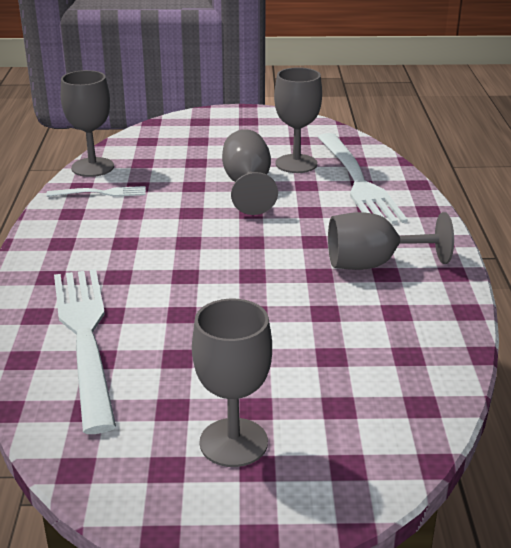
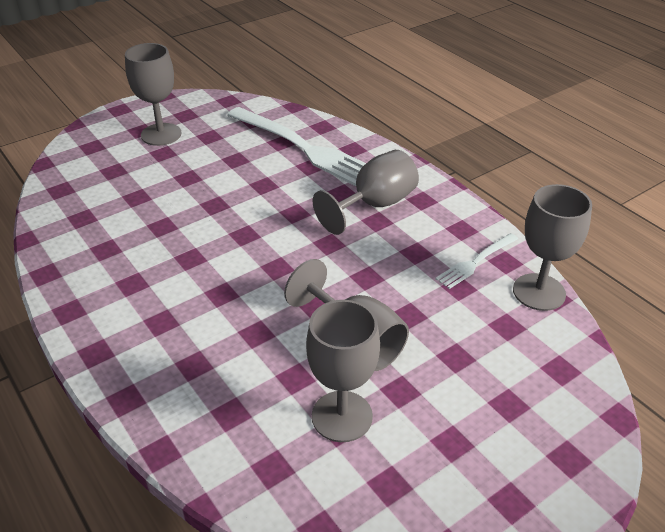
camera: 145 degrees right, 10 degrees up
(359, 182) = (237, 415): white fork -> none
(373, 264) = (149, 289): grey goblet -> grey goblet (374, 205)

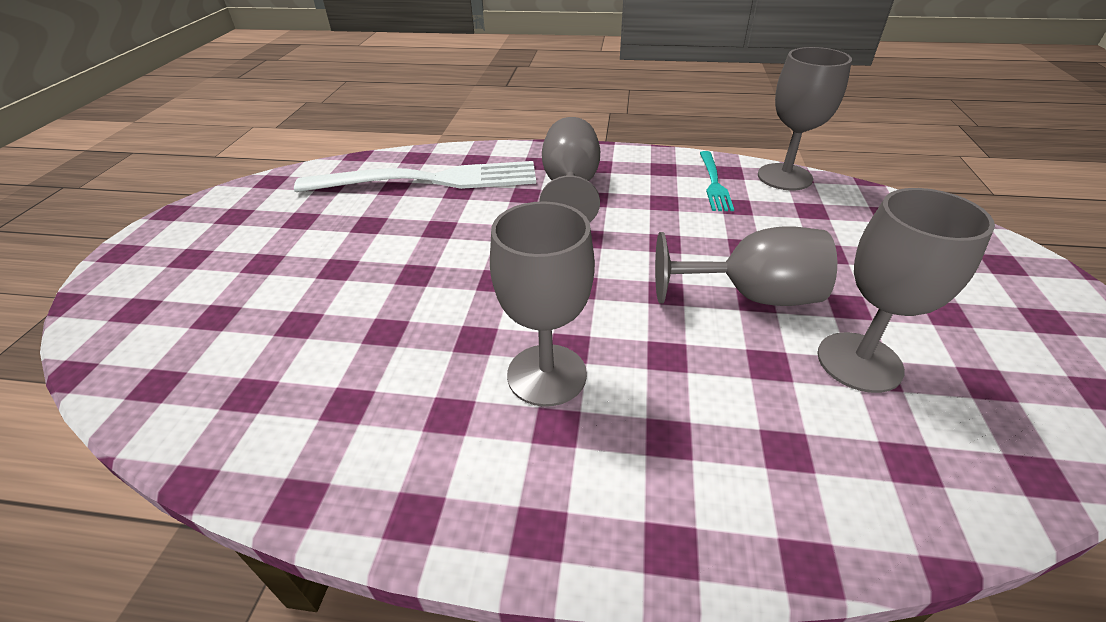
camera: 45 degrees left, 0 degrees up
(161, 134) = (229, 247): grey goblet -> grey goblet (547, 375)
(475, 262) = (714, 183): white fork -> turquoise fork

